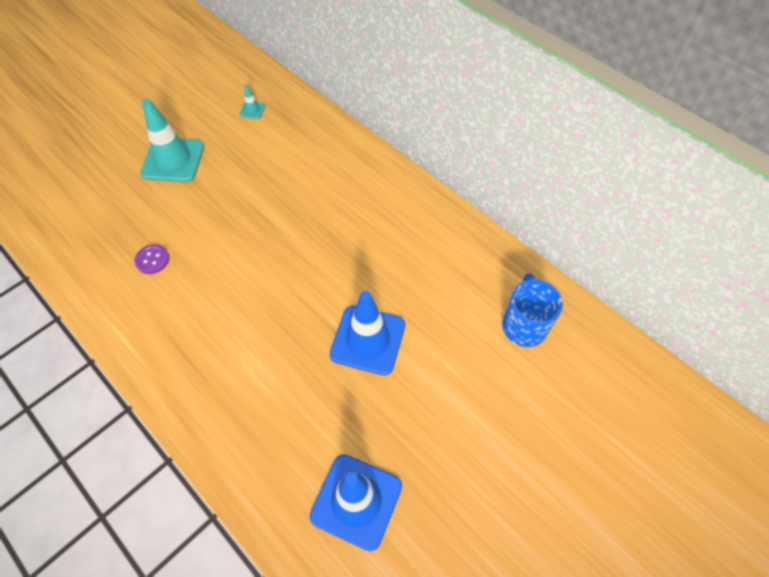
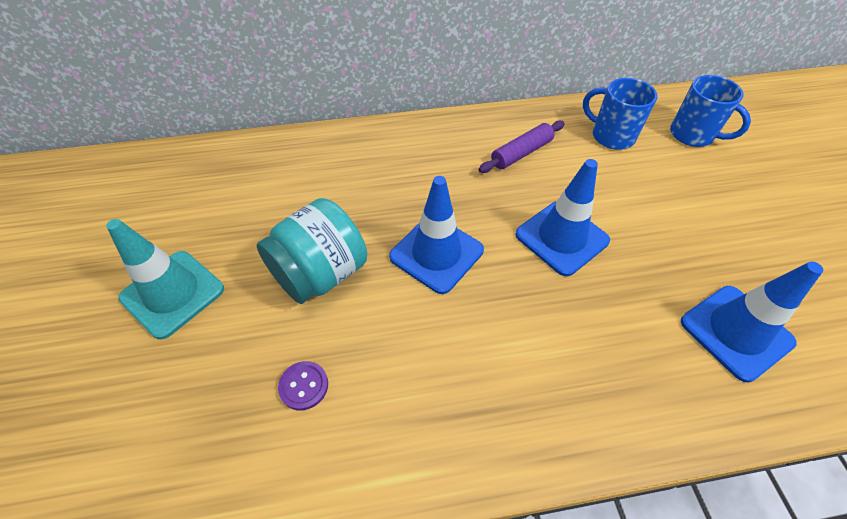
camera: 55 degrees left, 5 degrees down
(234, 218) = (321, 273): none -> turquoise jar
(252, 110) = (189, 188): turquoise traffic cone -> none
(295, 270) = (436, 253): none -> blue traffic cone
(442, 269) = (521, 153): none -> purple rolling pin
(588, 393) = (693, 135): none -> blue mug

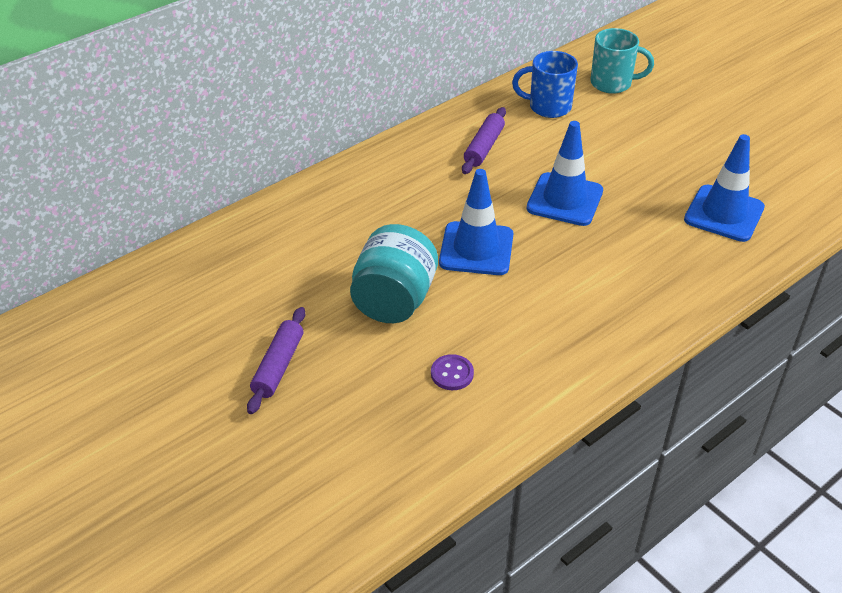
camera: 30 degrees left, 10 degrees down
(172, 293) = (278, 366): turquoise traffic cone -> purple rolling pin
(693, 135) = (612, 83): blue mug -> turquoise mug

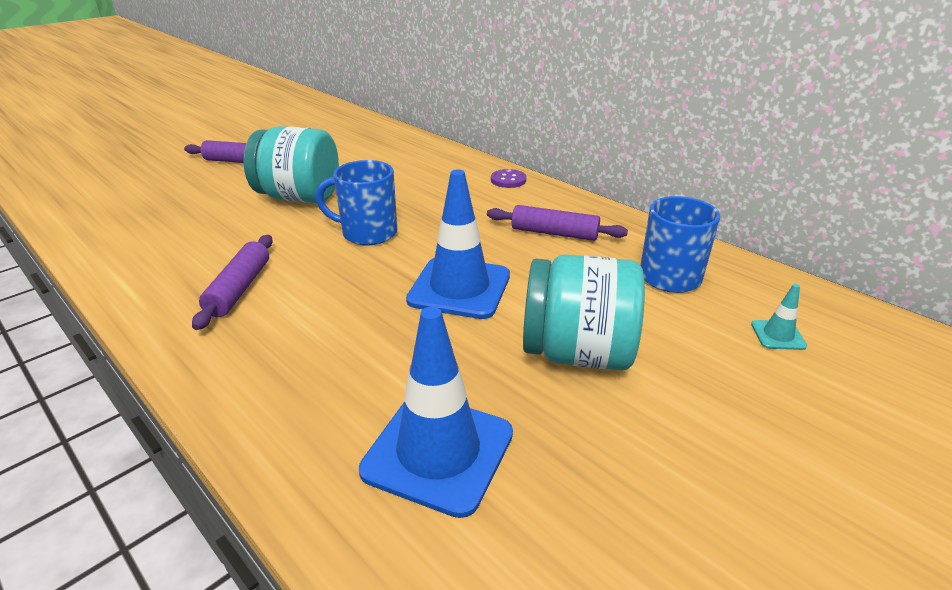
camera: 85 degrees right, 10 degrees down
(452, 373) = (190, 226): purple button -> purple button (508, 180)
(476, 249) = (367, 233): blue traffic cone -> blue mug
(568, 317) = (239, 289): none -> purple rolling pin
(612, 83) = (778, 335): turquoise mug -> turquoise traffic cone
(635, 157) = (577, 353): none -> turquoise jar

